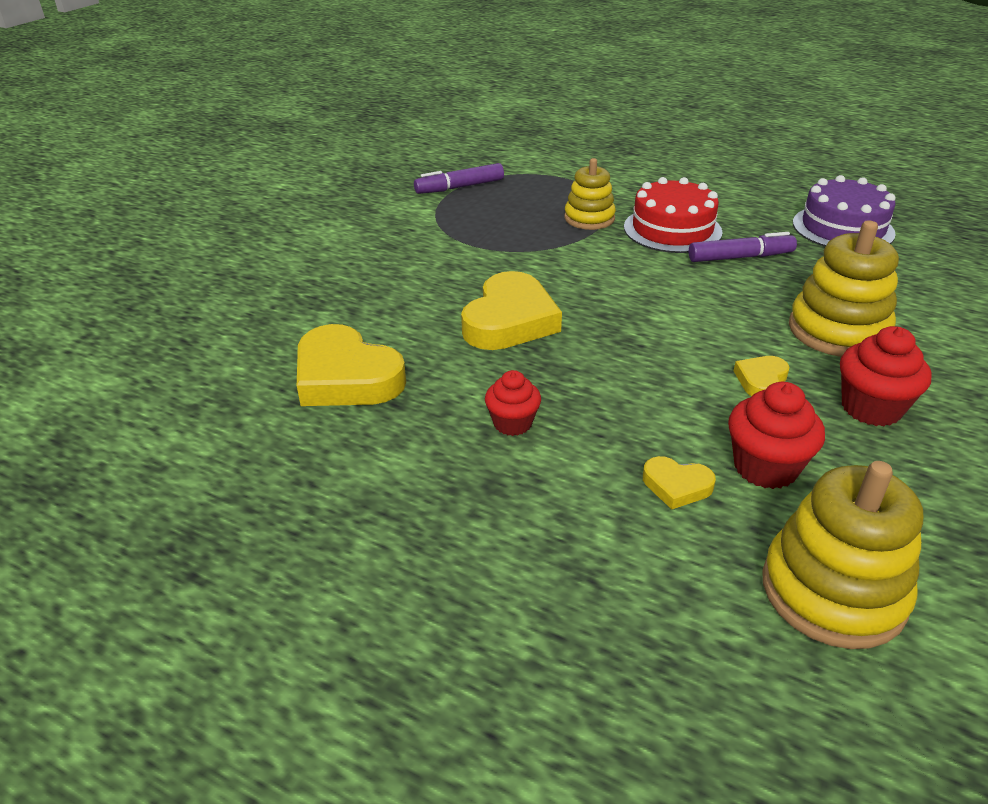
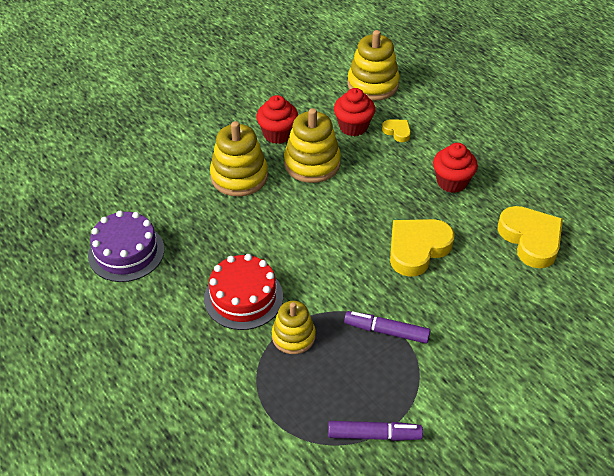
camera: 155 degrees left, 10 degrees up
(512, 423) = (452, 182): red cupcake -> red cupcake, size x1.52
(740, 257) = (227, 250): purple marker -> purple marker (386, 331)
(761, 380) = (312, 163): yellow heart -> yellow stacking toy

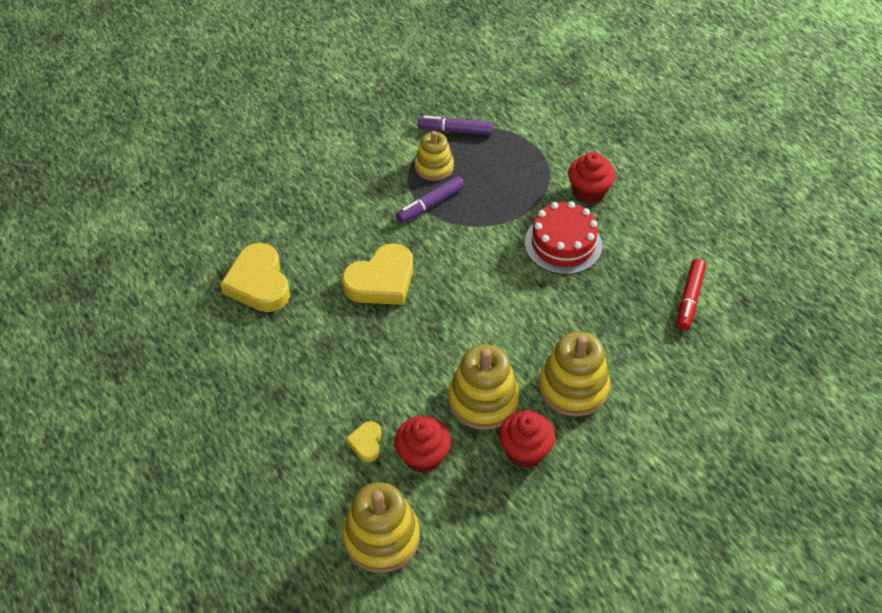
camera: 175 degrees left, 5 degrees up
(126, 252) = (689, 299): purple cake -> red marker
(293, 336) = (516, 206): yellow stacking toy -> yellow stacking toy (434, 167)
(386, 331) = (430, 204): purple marker -> purple marker turned 120 degrees clockwise
(397, 132) = (366, 443): yellow heart -> yellow heart turned 45 degrees clockwise
(452, 182) = (319, 360): red cupcake -> red cupcake (588, 192)

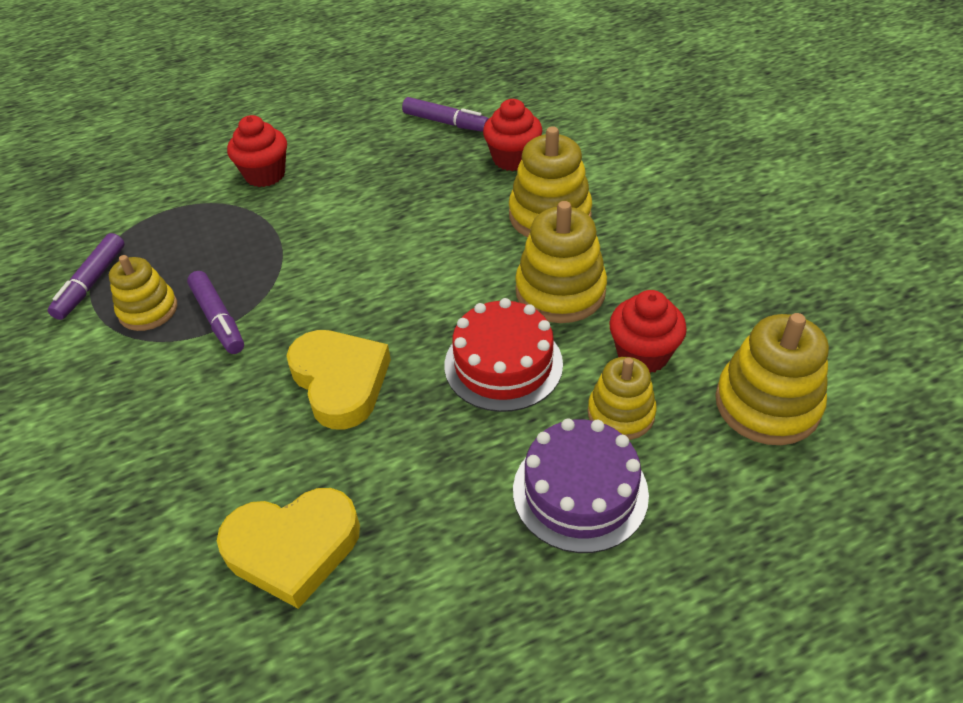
camera: 80 degrees left, 5 degrees down
(301, 421) = (580, 492): none -> purple cake
(366, 443) = (621, 413): yellow heart -> yellow stacking toy
(525, 451) = (636, 262): red cupcake -> red cupcake (513, 159)
(563, 244) = (337, 202): red cake -> red cake (503, 364)
(689, 299) = (446, 122): red marker -> purple marker

